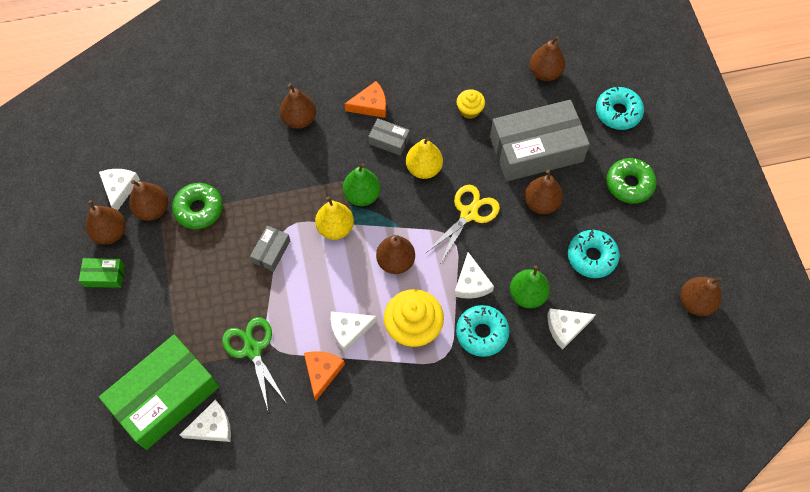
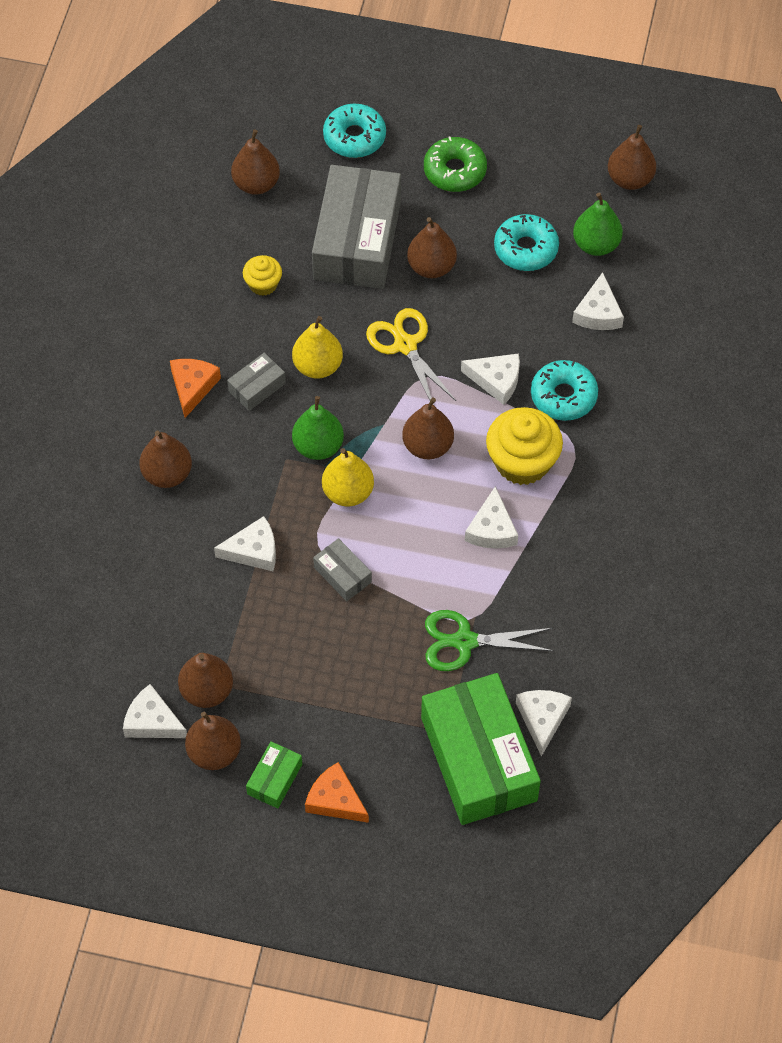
camera: 65 degrees left, 5 degrees down
(199, 209) = (237, 636): green donut -> none
(266, 191) = (253, 550): none -> white cheese
(322, 372) = (530, 577): orange cheese -> orange cheese (335, 800)
(527, 295) = (540, 331): green pear -> green pear (596, 244)

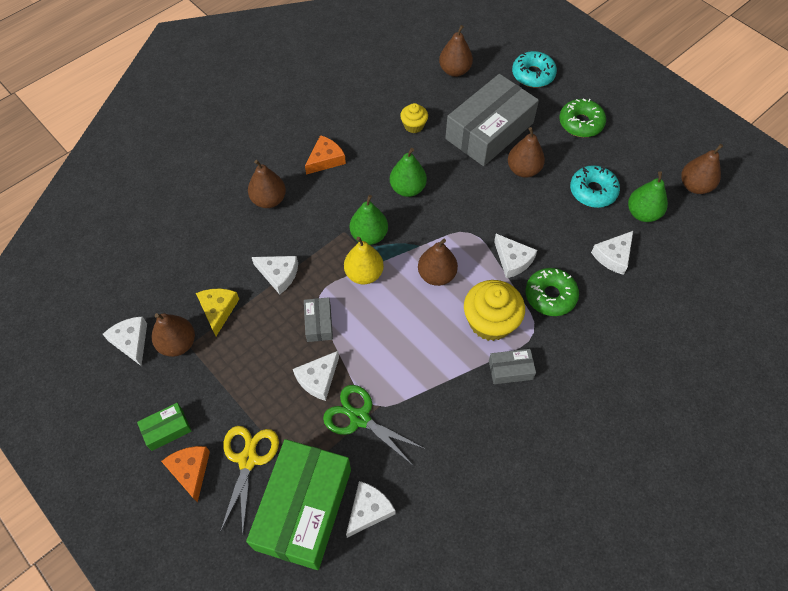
camera: 35 degrees right, 0 degrees up
(214, 752) = (148, 386): brown pear -> none
(219, 629) = (218, 310): none -> yellow cheese
(257, 387) = (362, 180): grey box -> grey box (510, 370)
(318, 366) = (407, 188): yellow pear -> green pear
(405, 345) = (471, 206): yellow scissors -> yellow scissors (248, 459)
(492, 529) = (436, 354): white cheese -> white cheese (318, 379)
(563, 396) = (550, 296): turquoise donut -> green donut

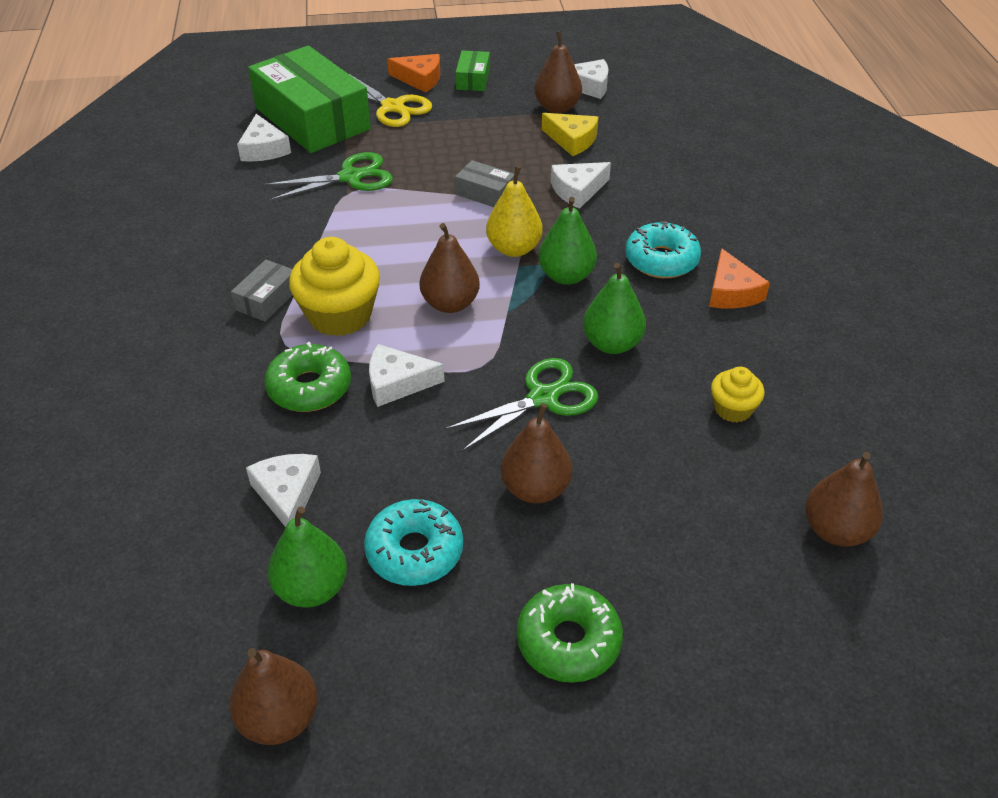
camera: 125 degrees right, 15 degrees down
(269, 200) = (698, 221): brown pear -> none
(318, 379) = (422, 169): white cheese -> none
(468, 196) = (543, 397): none -> green scissors
(489, 131) = (651, 494): grey box -> none
(533, 75) = (750, 649): turquoise donut -> turquoise donut (661, 260)

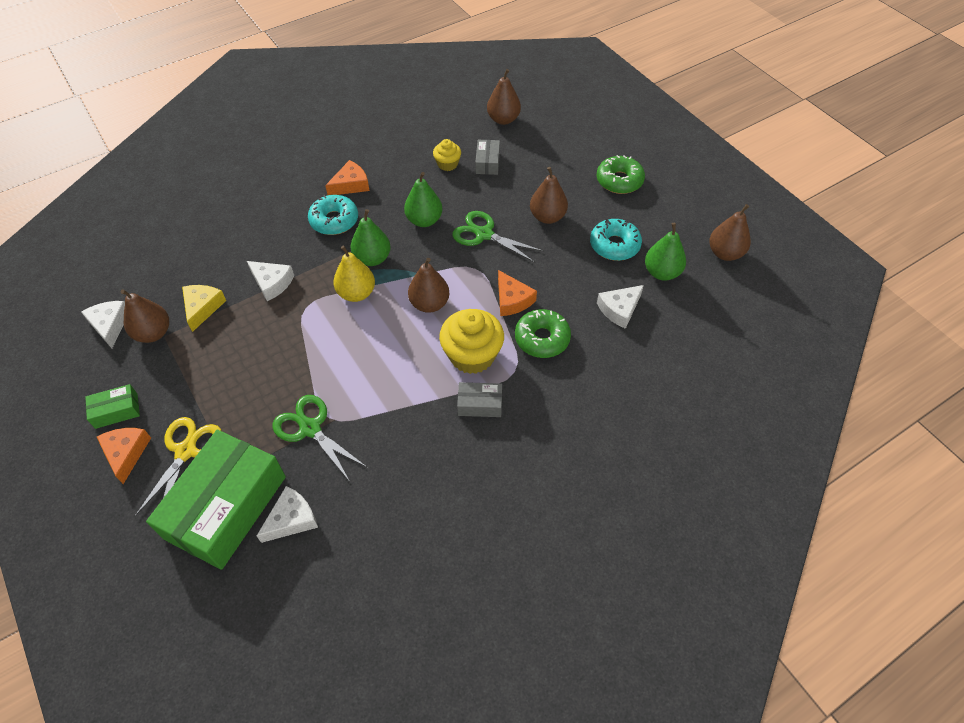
camera: 115 degrees left, 10 degrees up
(397, 383) = (512, 300): white cheese -> orange cheese
(485, 193) = (297, 333): grey box -> grey box (487, 162)

